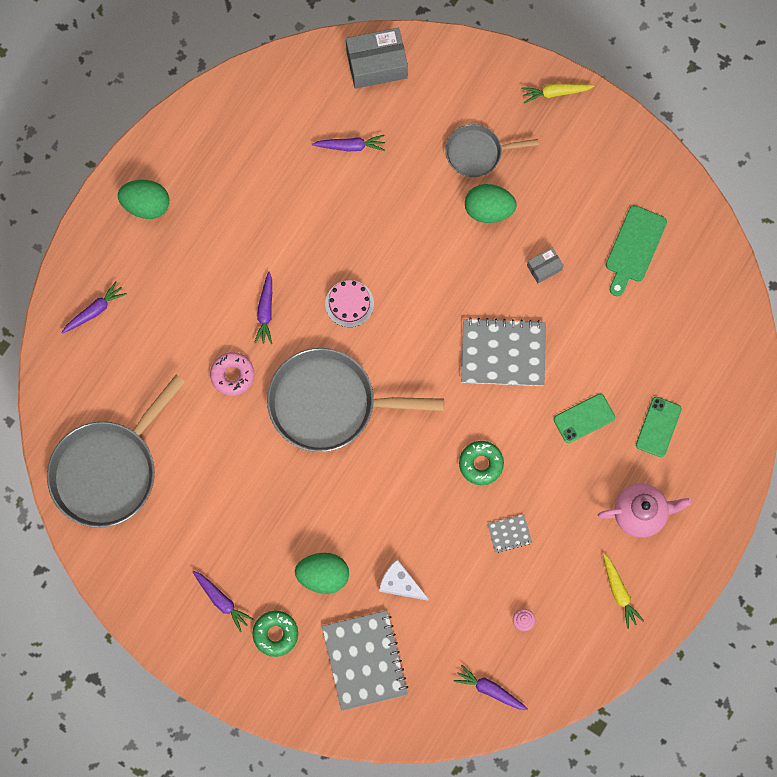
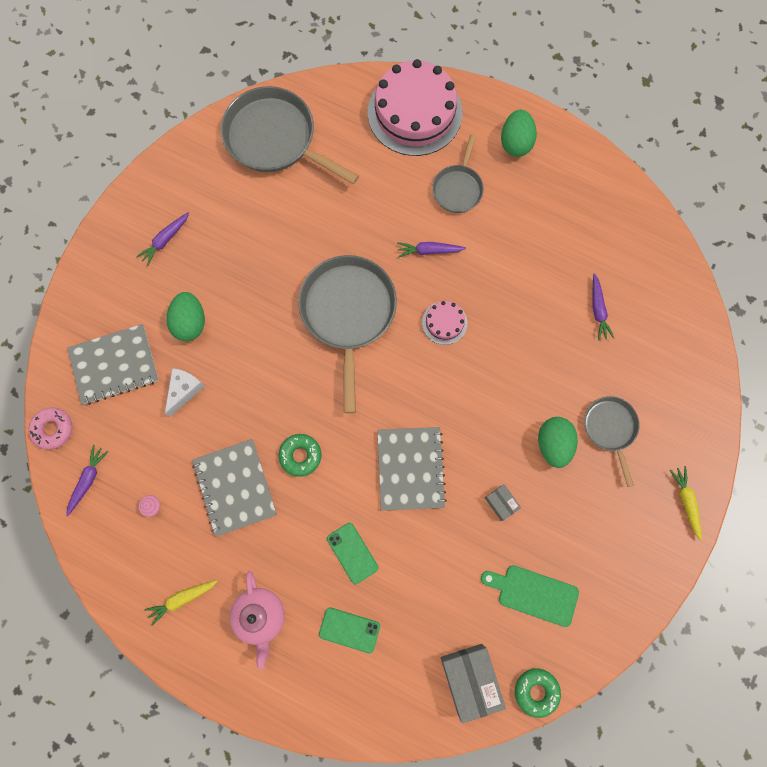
camera: 85 degrees right, 0 degrees up
(95, 310) = (414, 113): purple carrot -> pink cake
(194, 273) = (458, 188): none -> grey pan
(232, 375) = (367, 229): pink donut -> pink donut (53, 429)
(275, 634) = (137, 287): green donut -> green donut (536, 691)
(376, 64) = (684, 327): grey box -> grey box (470, 679)
(509, 533) = (235, 487): grey notebook -> grey notebook, size x2.21

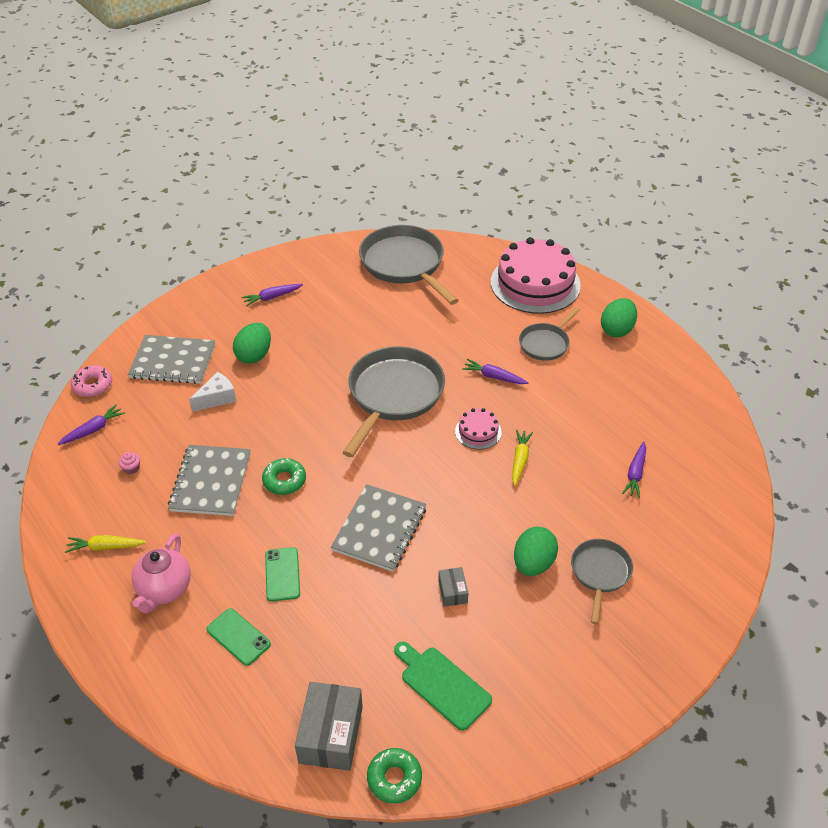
camera: 25 degrees right, 30 degrees down
(686, 501) = (653, 669): yellow carrot -> yellow carrot (520, 460)

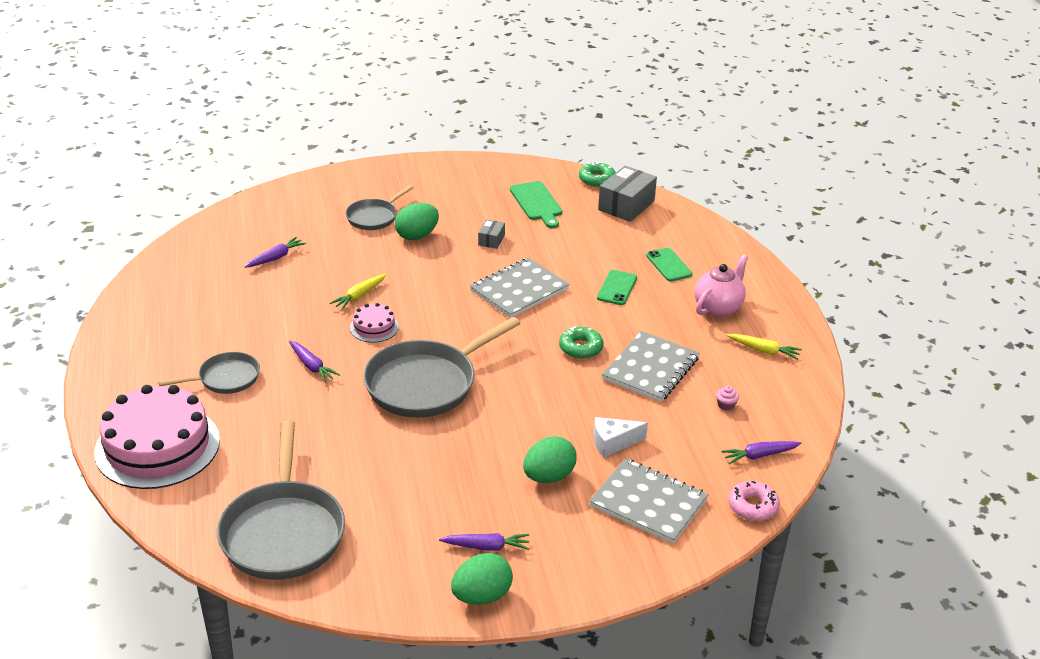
camera: 155 degrees left, 10 degrees down
(616, 330) = (138, 366): green egg -> green egg (482, 596)

